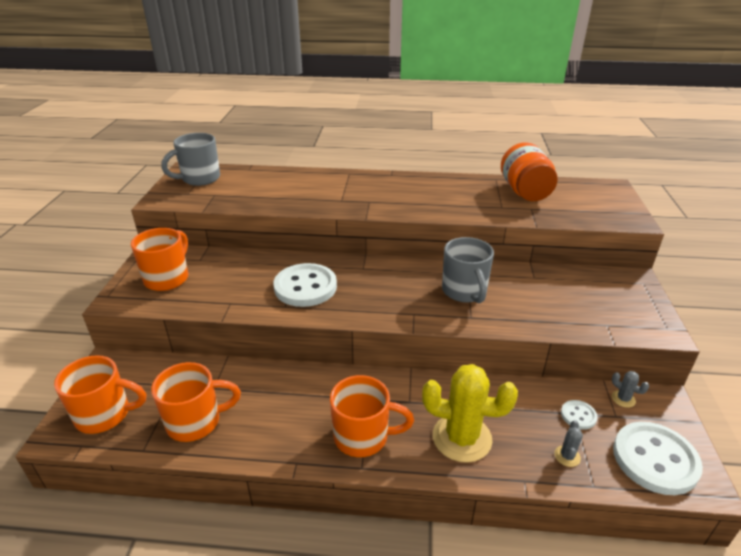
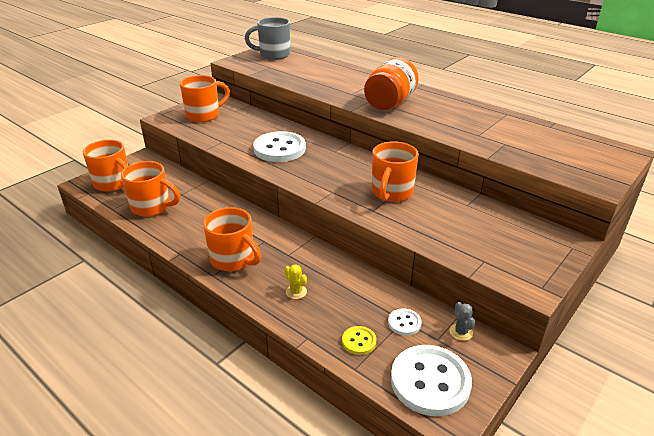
camera: 35 degrees right, 0 degrees up
(462, 438) = (296, 292): yellow cactus -> yellow cactus, size x0.41
(464, 291) = (391, 193): grey mug -> orange mug
(525, 192) = (519, 130): orange jar -> orange jar (389, 103)
(567, 456) = (359, 341): grey cactus -> yellow button

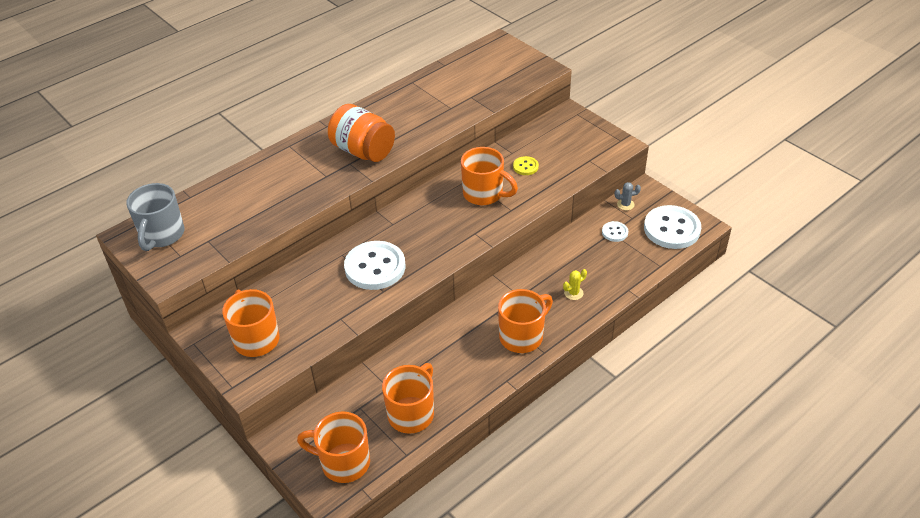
camera: 80 degrees left, 10 degrees up
(113, 183) = (343, 462): orange mug -> orange mug turned 120 degrees counterclockwise
(359, 341) = (633, 260): yellow button -> yellow button (525, 167)

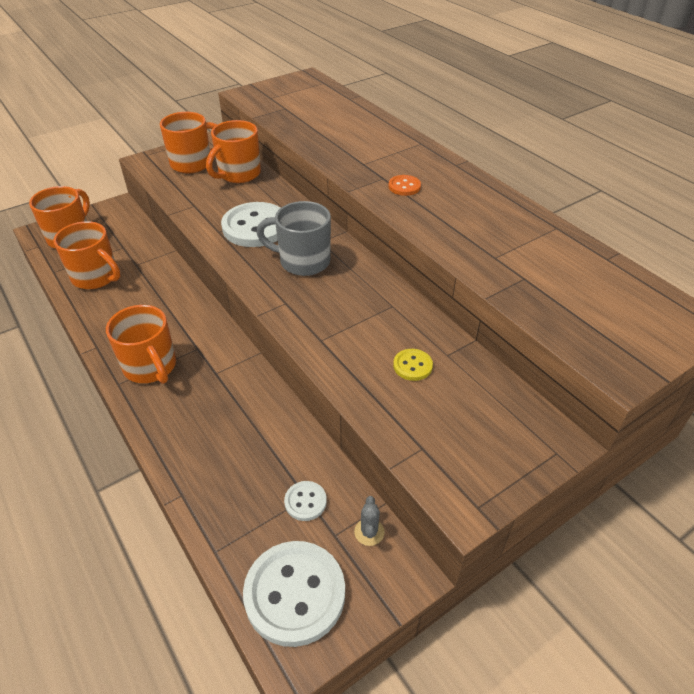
camera: 95 degrees right, 0 degrees up
(162, 235) = (300, 89): grey mug -> grey mug (303, 261)
(363, 151) = (404, 186): orange jar -> orange button
(484, 194) = (358, 317): orange mug -> orange mug (238, 174)
(573, 293) = (199, 427): yellow cactus -> none

